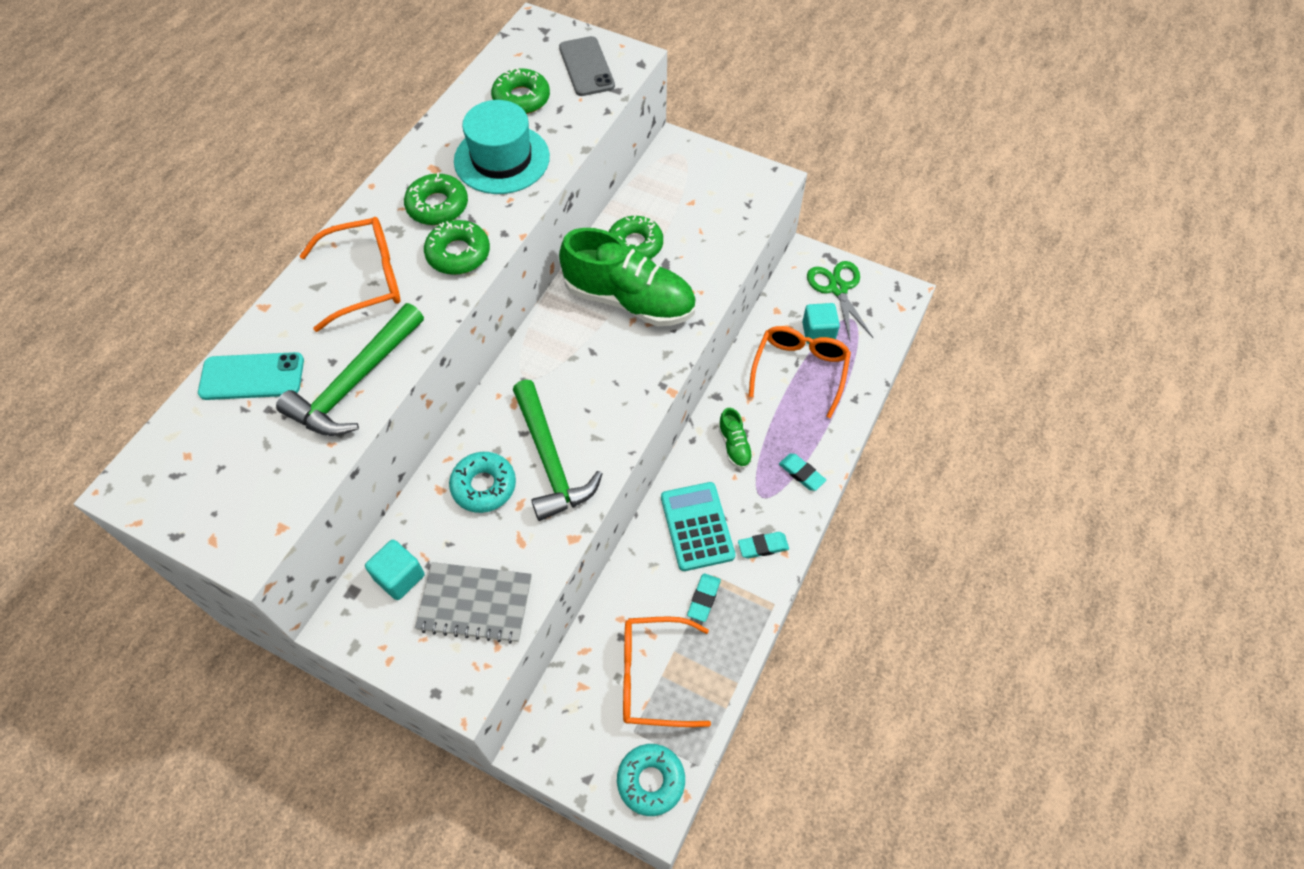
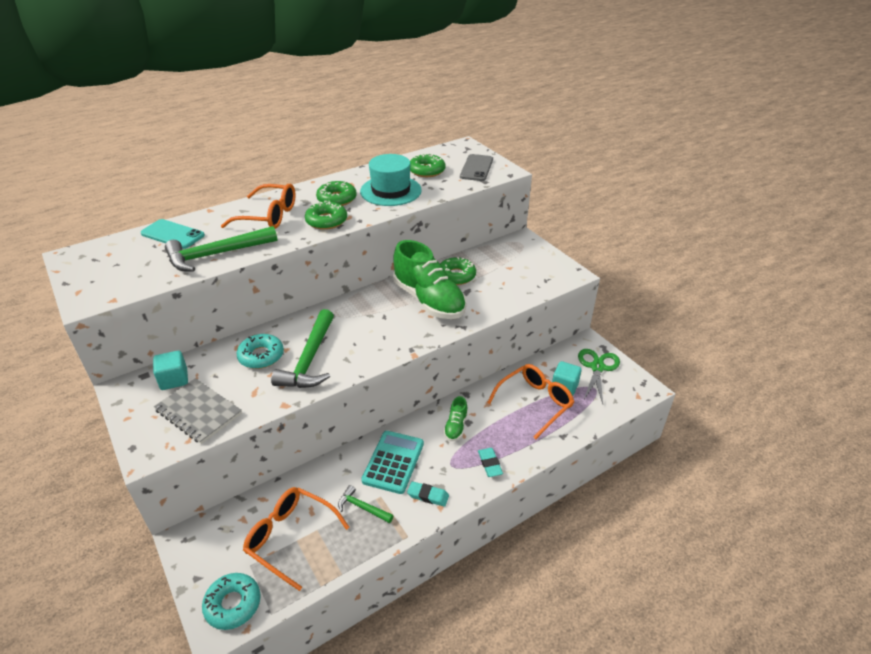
camera: 30 degrees right, 20 degrees down
(704, 598) = (362, 507): turquoise eraser -> green hammer

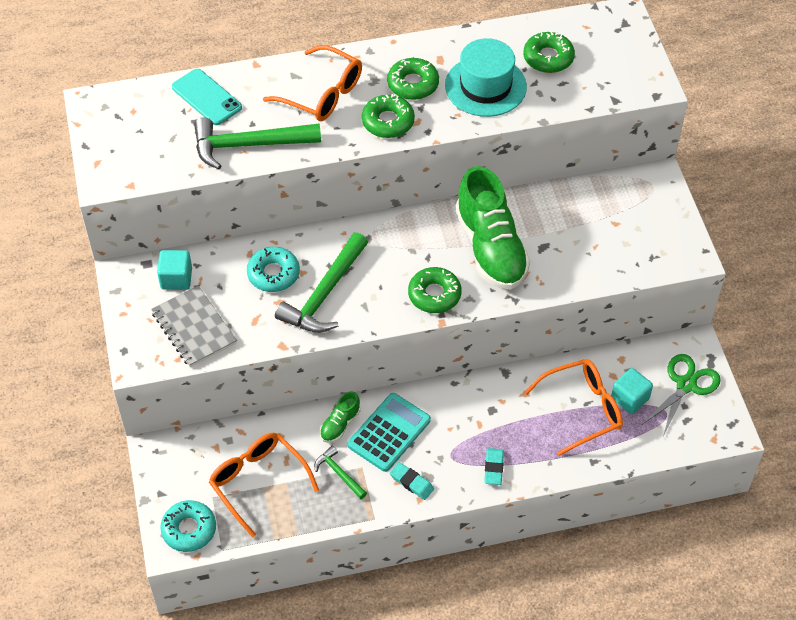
camera: 20 degrees right, 15 degrees up
(456, 276) = (541, 218): green donut -> green donut (434, 294)
(456, 426) = (475, 411): green shoe -> green shoe (340, 424)
(476, 168) = (617, 69): grey phone -> none

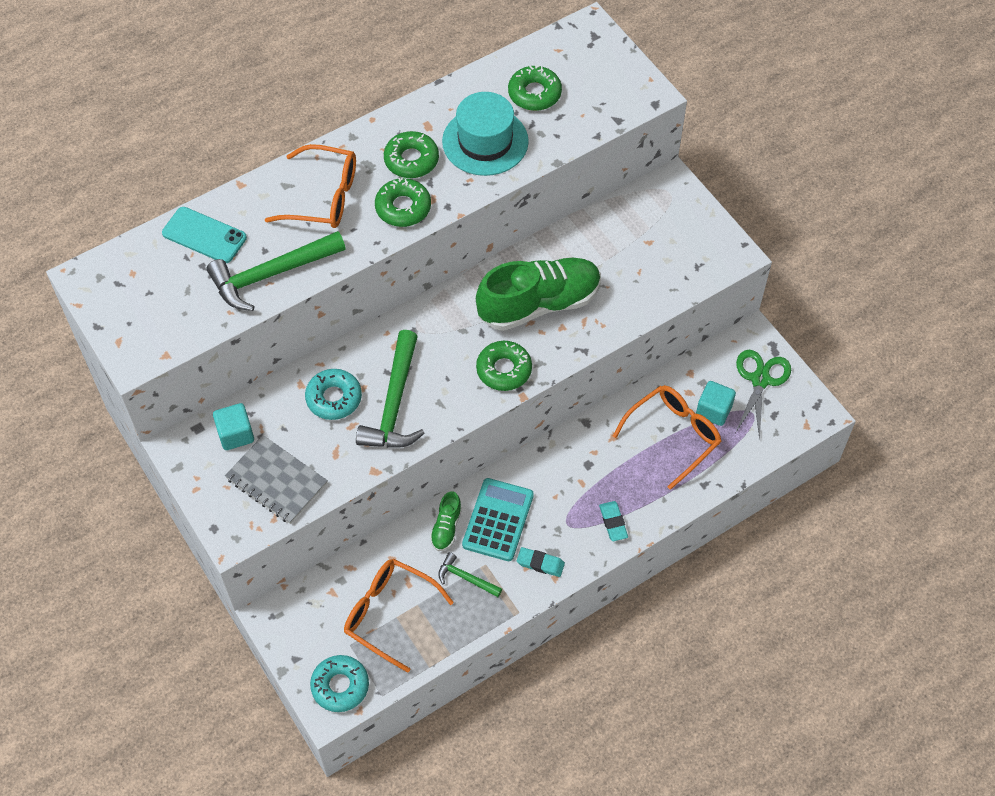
camera: 20 degrees left, 5 degrees up
(490, 248) = (539, 304): green shoe -> green shoe turned 75 degrees counterclockwise

